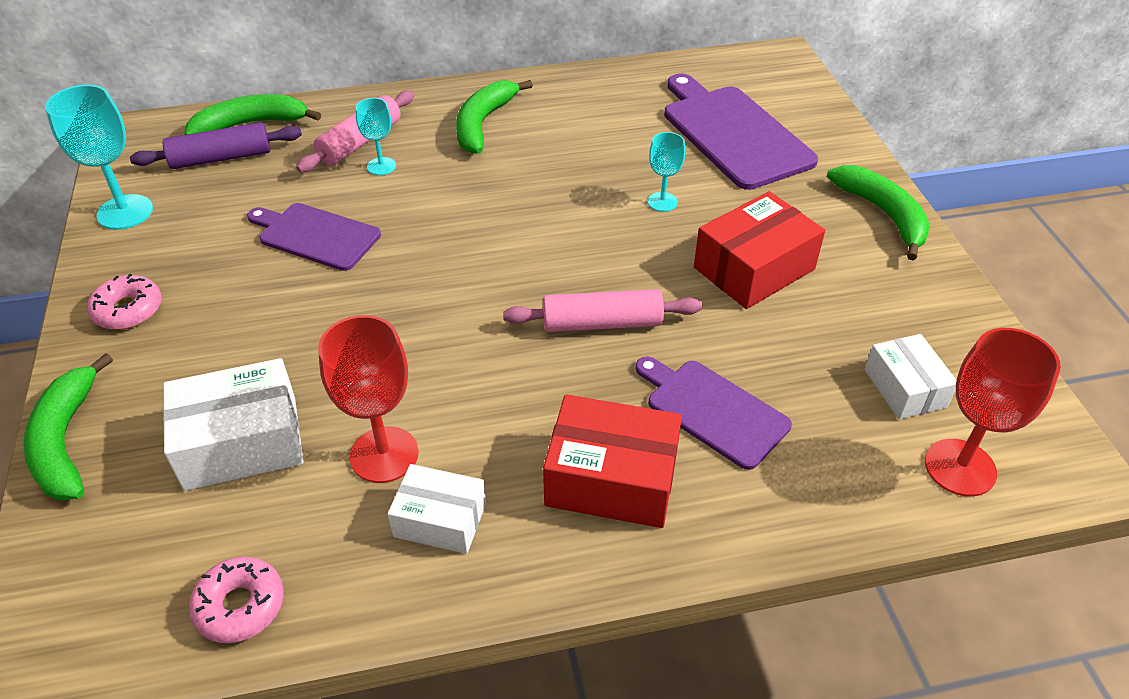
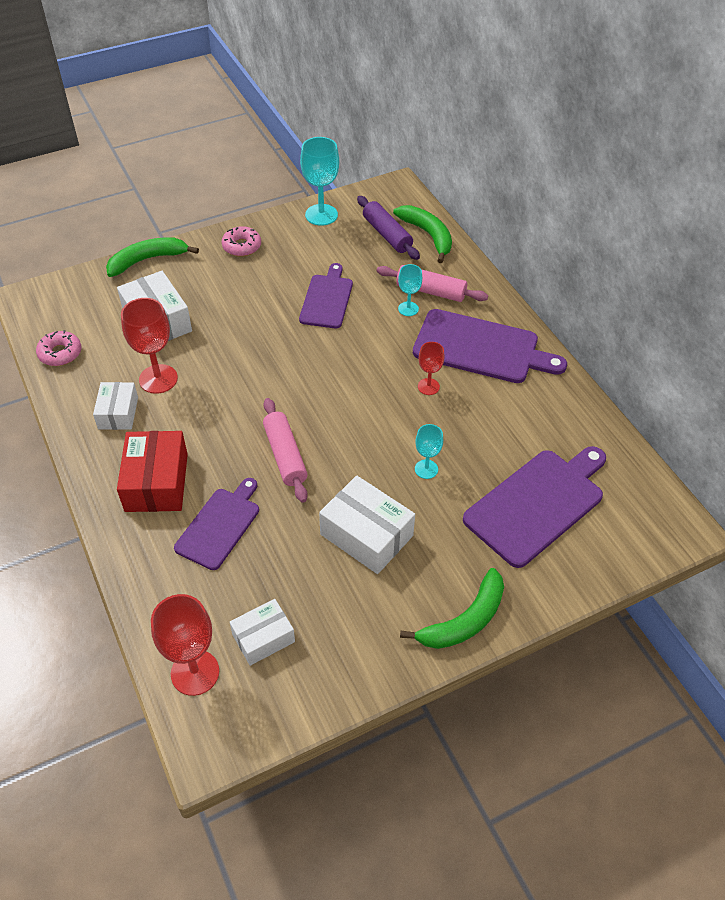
camera: 75 degrees right, 5 degrees up
(483, 123) = (481, 348): green banana -> purple cutting board
(529, 175) = (428, 386): none -> red goblet
(754, 268) = (366, 535): red box -> white box

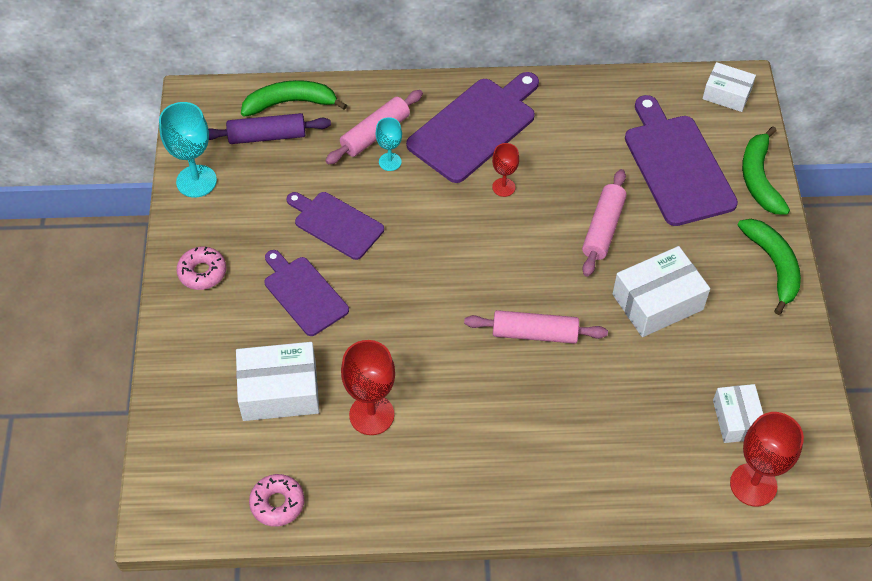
camera: 65 degrees left, 5 degrees up
(118, 413) = (403, 467): white box -> white box (727, 94)
(147, 260) = (167, 372): green banana -> green banana (759, 179)
(156, 482) = (518, 456): red box -> none
(220, 525) = (597, 416): purple cutting board -> purple cutting board (304, 293)
(426, 469) = (603, 228): turquoise goblet -> pink rolling pin

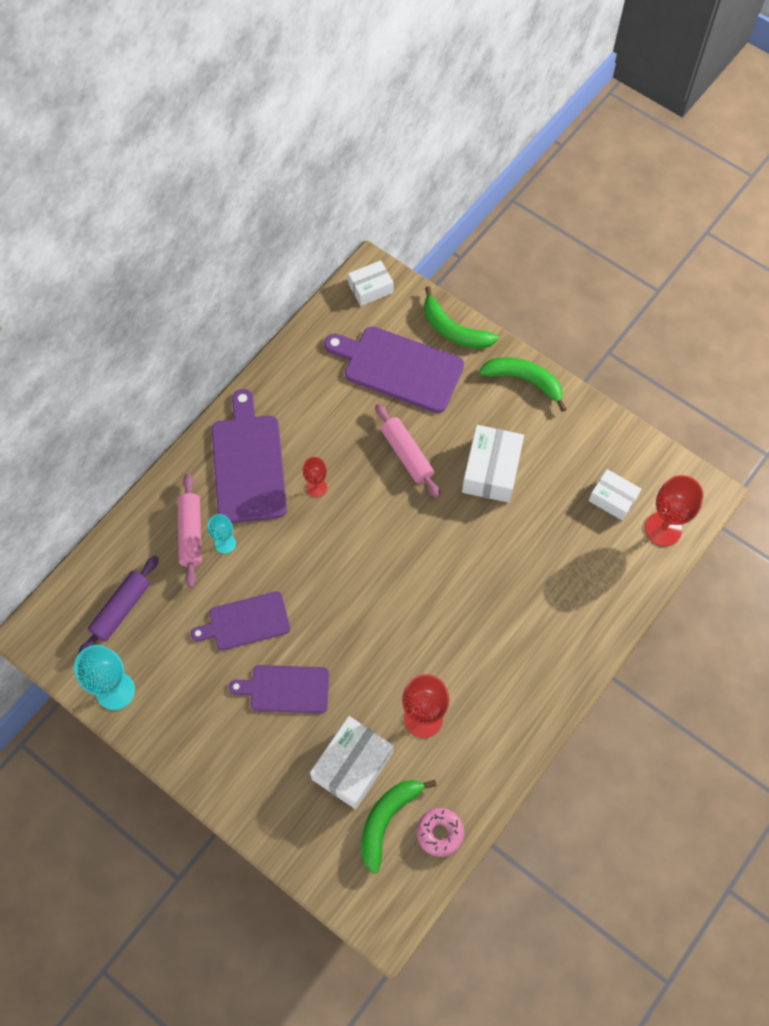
camera: 50 degrees left, 10 degrees up
(202, 272) = (204, 746): pink donut -> none
(290, 103) = (105, 570): green banana -> green banana (387, 820)
(535, 333) = (450, 565): pink rolling pin -> none

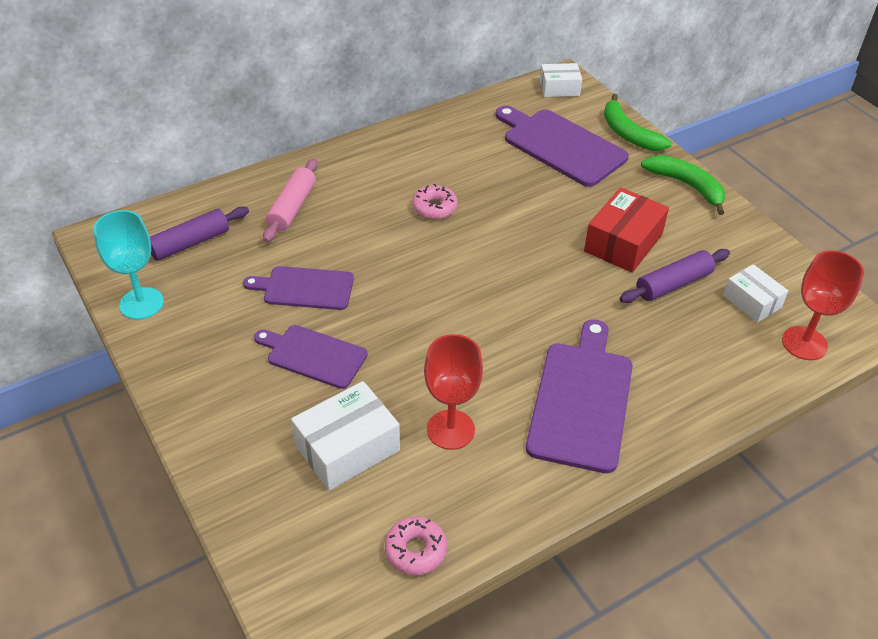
camera: 20 degrees right, 20 degrees down
(225, 543) = (321, 223): turquoise goblet -> none
(248, 464) = (377, 173): purple cutting board -> purple cutting board (581, 400)
(316, 487) = (434, 208): red goblet -> pink donut
(387, 820) = (359, 515): green banana -> none
(407, 455) = (539, 208): pink rolling pin -> none
(491, 470) = (623, 243): white box -> red box
(545, 503) = (673, 284): none -> purple rolling pin

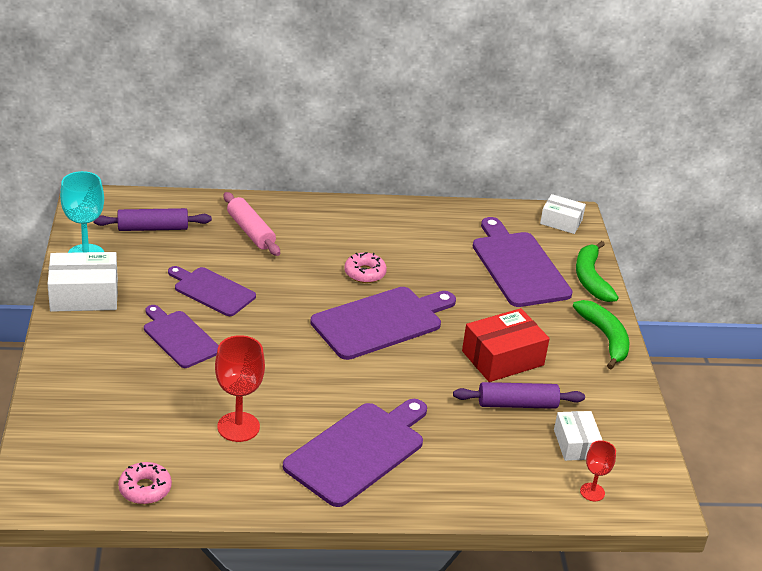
camera: 25 degrees right, 10 degrees down
(292, 207) = (250, 231): pink rolling pin -> pink rolling pin turned 75 degrees counterclockwise
(347, 448) = (152, 406): white box -> white box (84, 295)
(490, 252) = (381, 322): none -> purple cutting board
(804, 343) = (592, 492): red goblet -> red goblet, size x0.57

